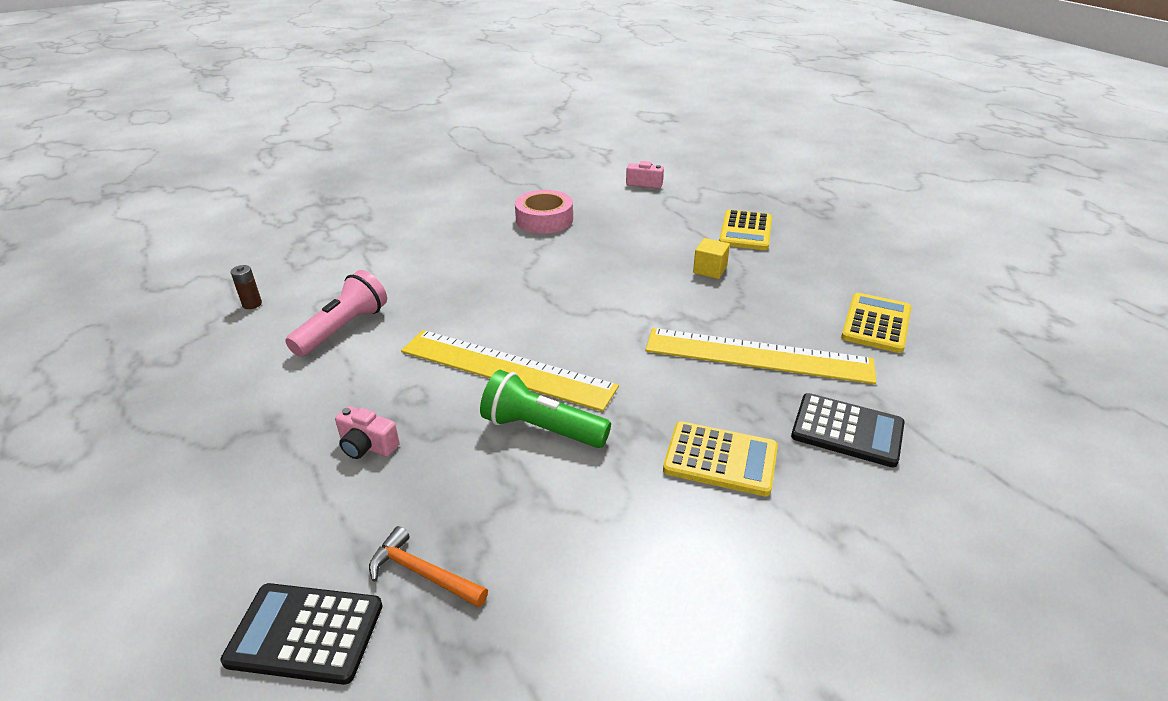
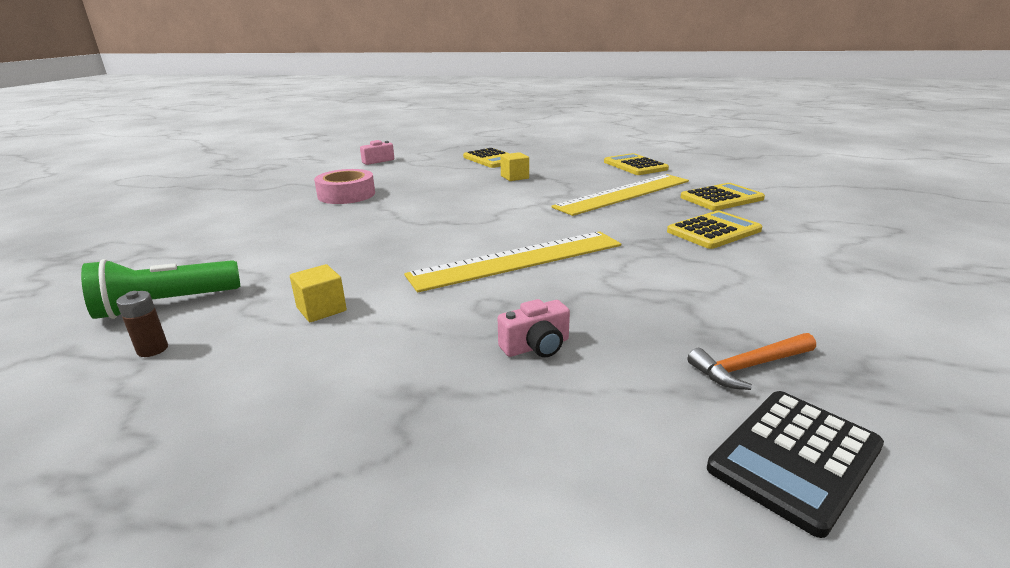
camera: 50 degrees left, 10 degrees down
(343, 329) = (321, 309): pink flashlight -> yellow cube
(541, 429) = (613, 269): green flashlight -> green flashlight (166, 304)
(847, 431) = (721, 198): black calculator -> yellow calculator

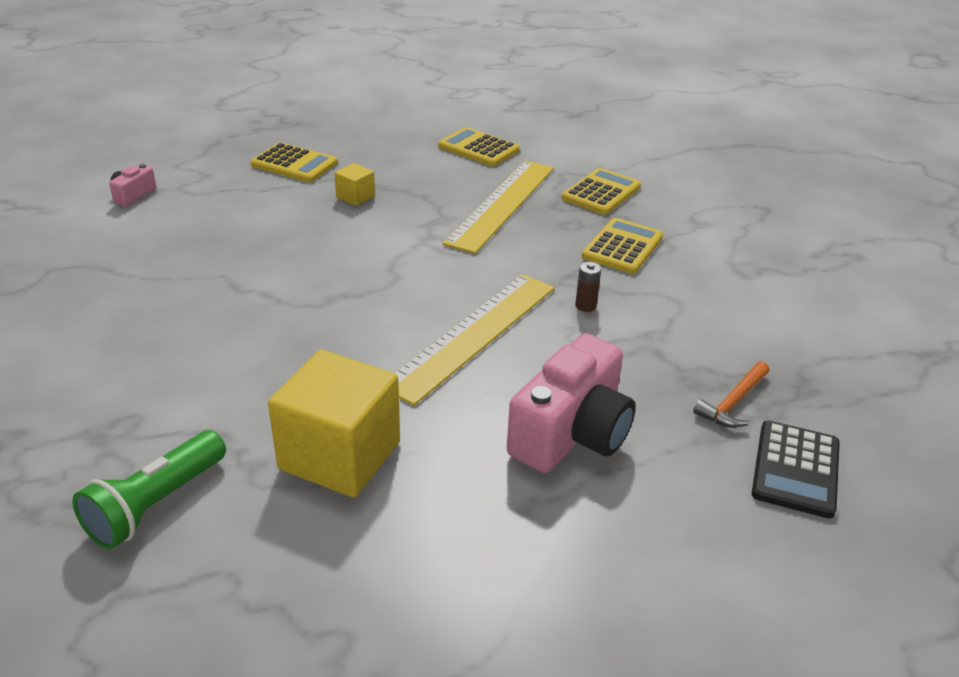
camera: 30 degrees left, 10 degrees up
(152, 349) = (221, 557): brown battery -> brown battery (585, 306)
(321, 309) = (340, 455): yellow cube -> yellow cube, size x2.20
(346, 194) = (166, 275): pink tape -> none
(536, 346) = (572, 434): pink camera -> pink camera, size x2.16

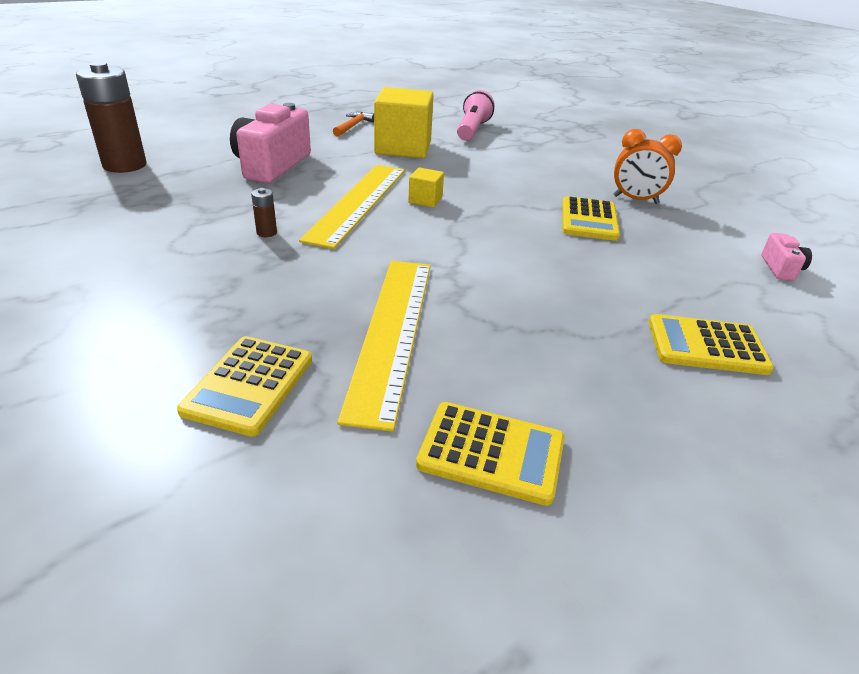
camera: 160 degrees right, 0 degrees up
(130, 286) = (635, 200): none -> orange clock
(156, 504) = (472, 130): green flashlight -> pink flashlight
(355, 197) = (574, 309): yellow cube -> yellow cube (425, 200)
(622, 247) = (223, 297): yellow calculator -> yellow calculator (589, 220)
(733, 402) = (151, 188): orange hammer -> orange hammer (353, 126)
(795, 469) = (125, 165): black calculator -> brown battery

